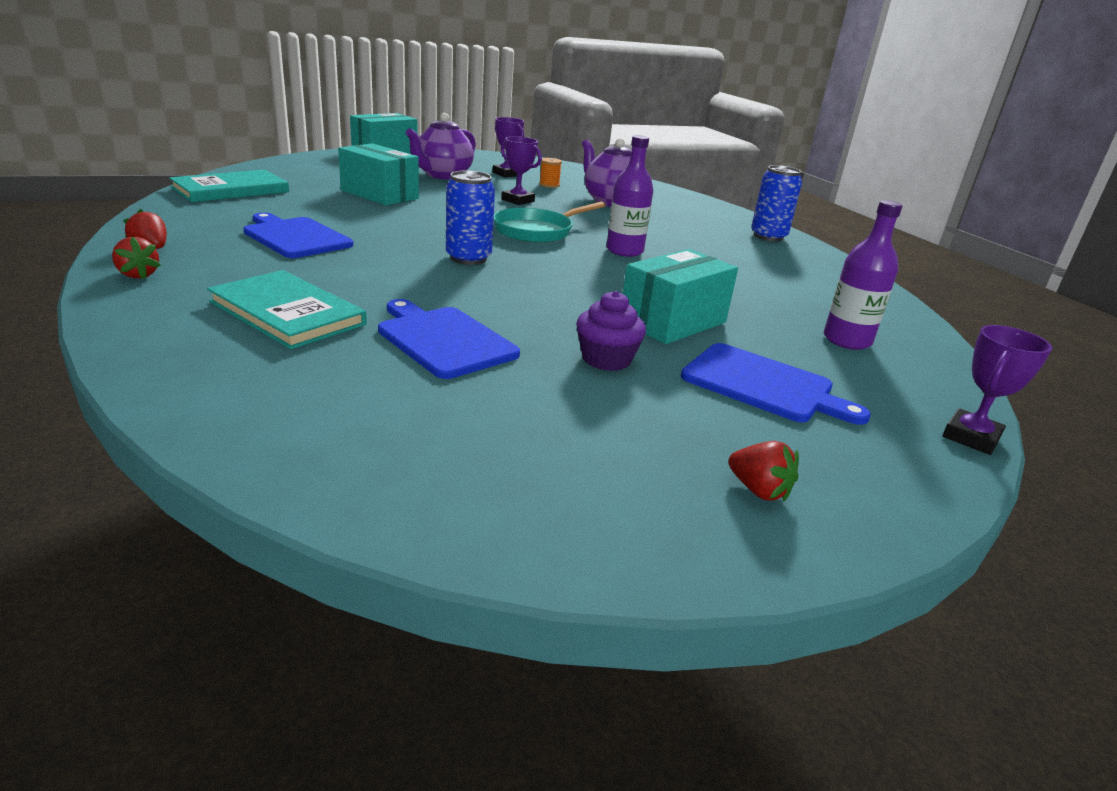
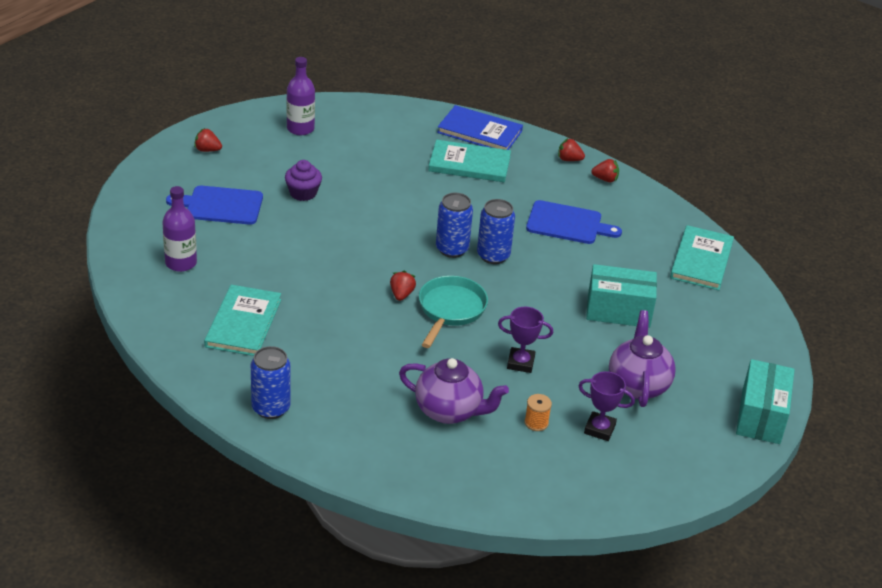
camera: 150 degrees right, 10 degrees up
(173, 344) = (480, 132): none -> blue book
(430, 243) = (493, 256): none -> blue can
(443, 340) = (385, 176): blue cutting board -> none
(575, 250) = (401, 294): none -> red strawberry
(624, 251) = (369, 311): purple bottle -> purple bottle (300, 128)
(672, 322) = (288, 237): turquoise box -> none
(775, 278) = (243, 323): none -> turquoise book
(971, 437) = (116, 208): purple trophy -> none

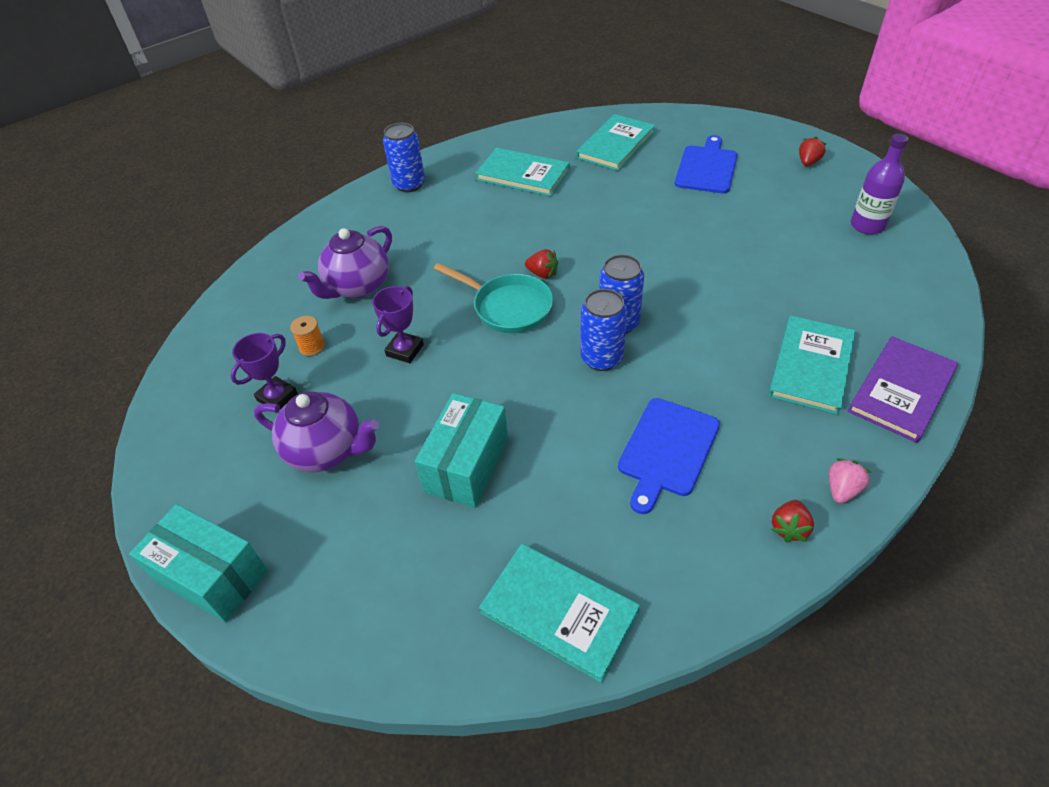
camera: 110 degrees right, 10 degrees up
(181, 263) = (615, 145): purple bottle -> turquoise book
(303, 193) = (731, 220): purple cupcake -> none
(480, 132) = (902, 391): blue book -> purple book
(569, 159) = (842, 489): red strawberry -> pink strawberry

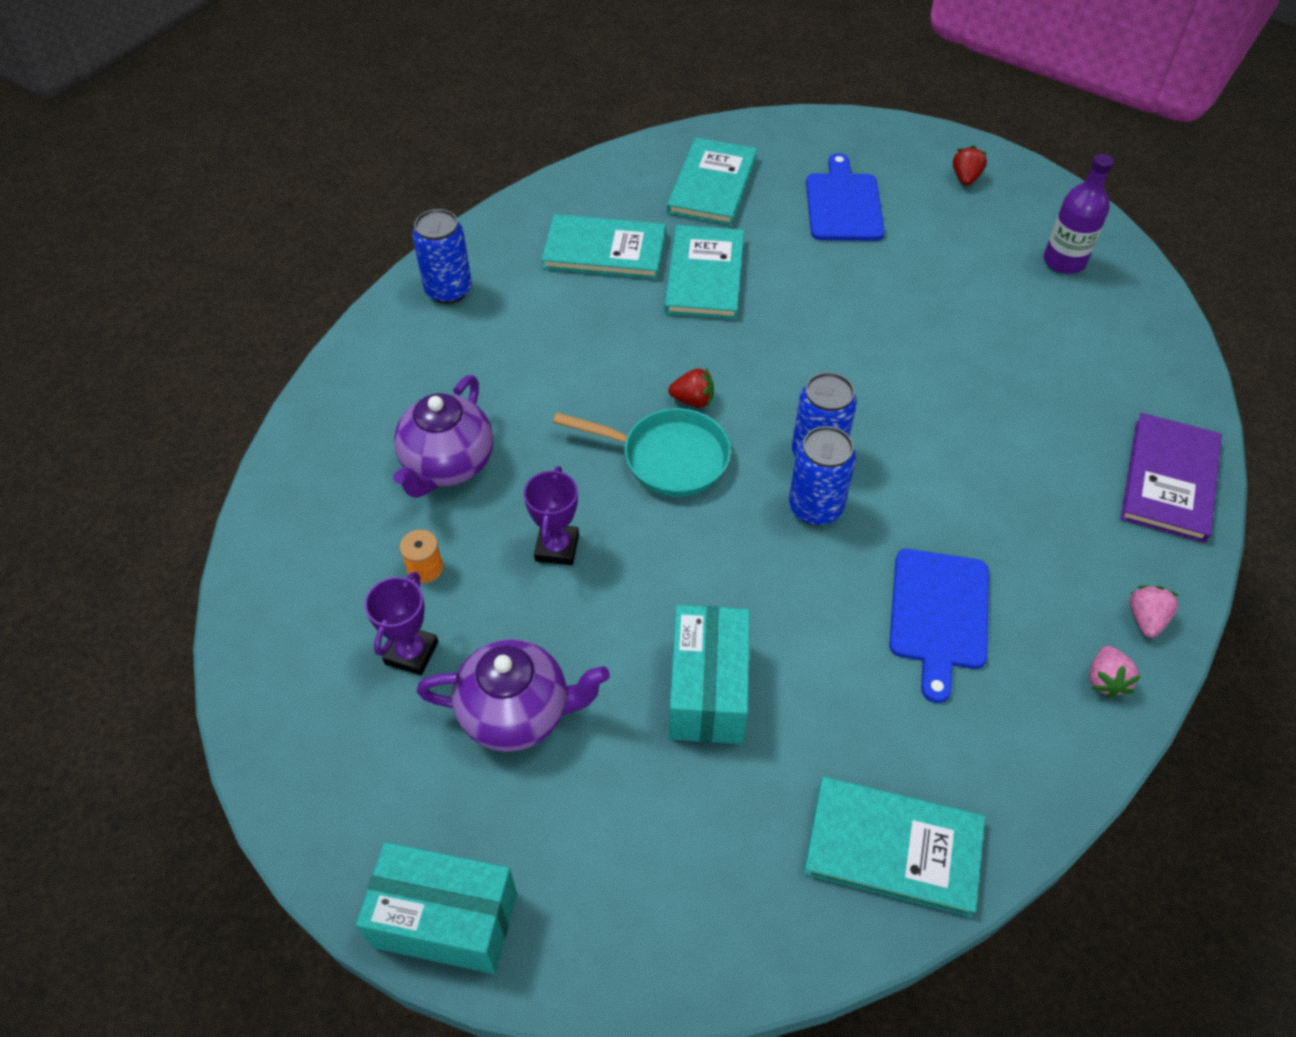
camera: 20 degrees left, 5 degrees up
(789, 528) = (1105, 680): red strawberry -> pink strawberry
(811, 366) = (1062, 468): turquoise book -> turquoise book (704, 275)

